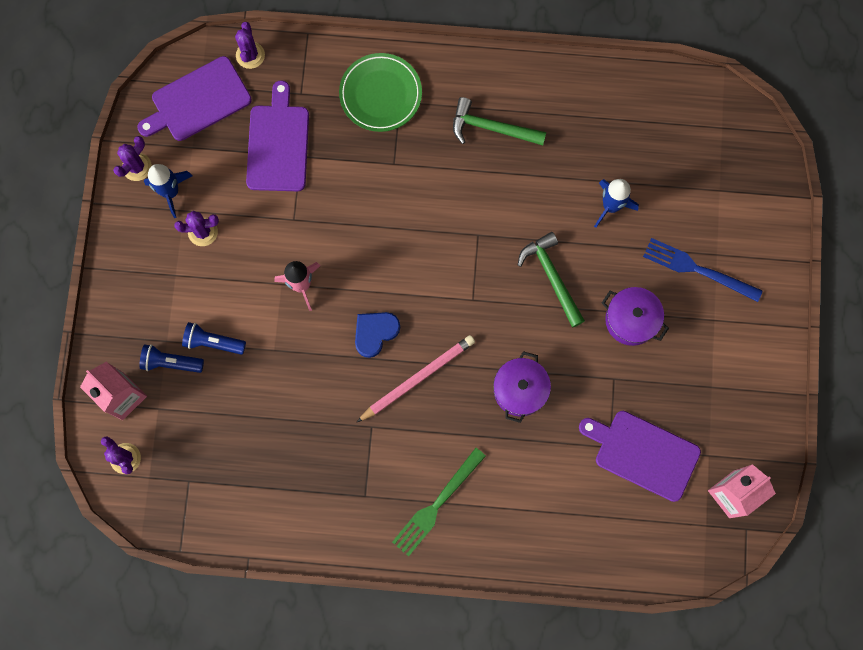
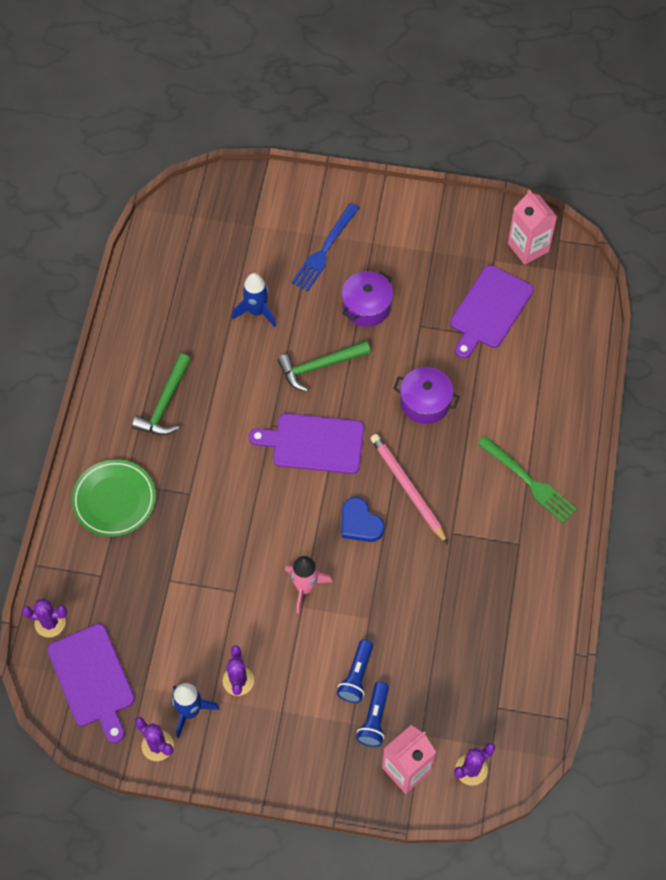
camera: 85 degrees left, 15 degrees down
(278, 144) = (153, 601): purple cutting board -> purple cutting board (314, 443)

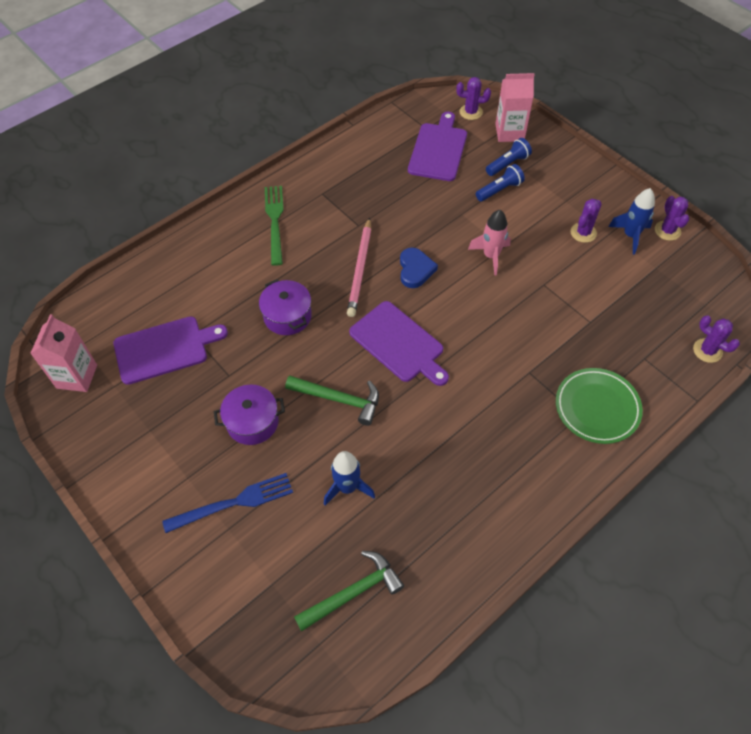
camera: 140 degrees left, 5 degrees down
(92, 679) = (693, 295): purple cutting board -> purple cutting board (438, 150)
(165, 404) = (496, 460): green hammer -> green hammer (353, 592)

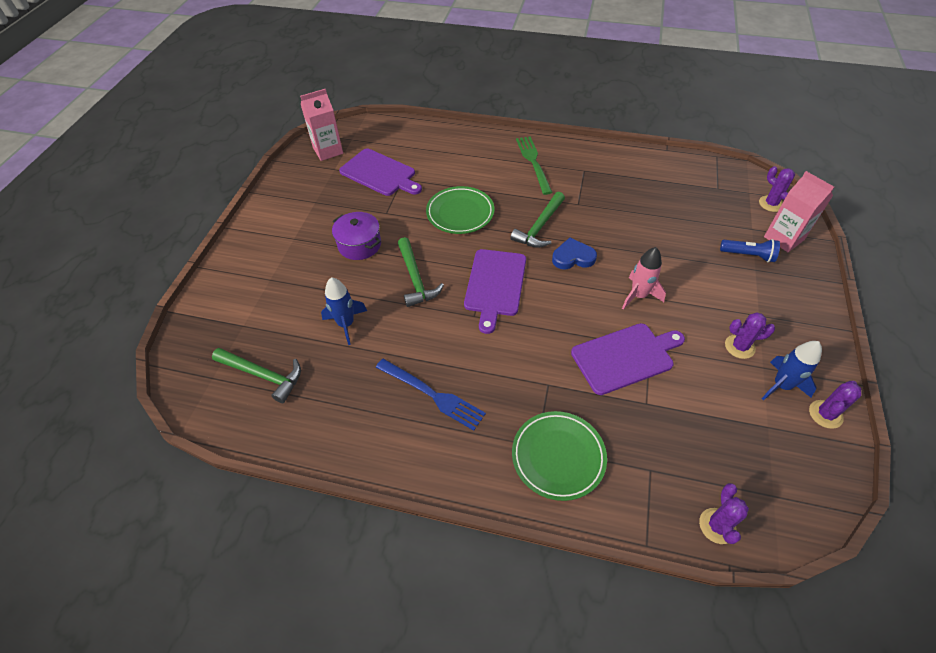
camera: 55 degrees right, 5 degrees down
(235, 502) = (292, 271): blue fork -> blue fork (433, 395)
(274, 220) = (533, 162): green fork -> green fork turned 60 degrees counterclockwise
(287, 316) = (460, 213): purple pot -> green plate
(360, 269) = (539, 227): pink pencil -> green hammer
(415, 270) = (573, 257): blue heart -> blue heart turned 150 degrees counterclockwise
(438, 150) = (705, 206): purple cutting board -> purple cutting board (625, 357)
(499, 190) = (714, 265): blue flashlight -> none

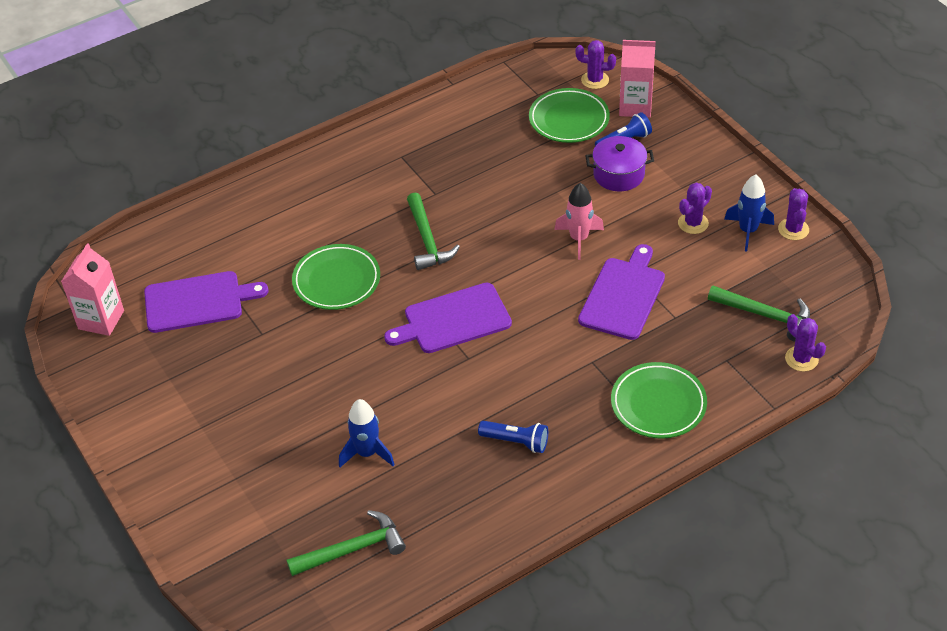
camera: 45 degrees left, 5 degrees down
(359, 245) = (279, 381): purple pot -> purple pot (618, 174)
(415, 279) = (376, 368): green hammer -> green hammer (765, 315)
(433, 395) = (516, 442): blue fork -> blue flashlight
(495, 285) = (453, 319): purple cutting board -> purple cutting board turned 105 degrees clockwise
(533, 162) = (341, 181): green fork -> none
(573, 257) = (489, 246): blue heart -> none
(722, 216) = (569, 119): none -> green plate

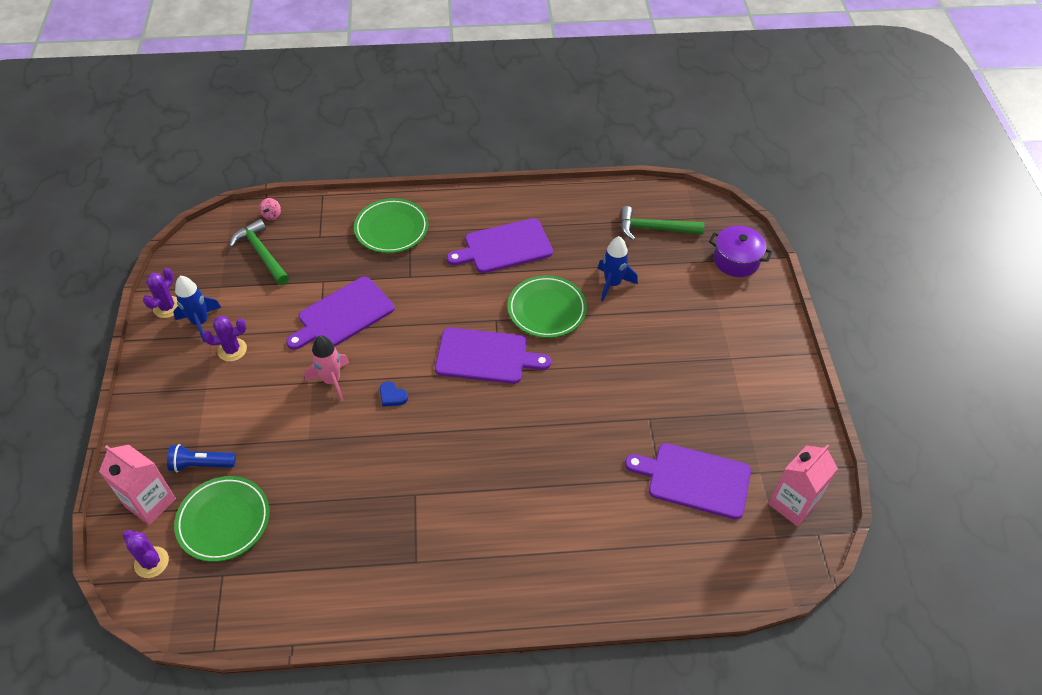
camera: 155 degrees left, 5 degrees up
(336, 281) = (560, 440): green plate -> green plate (547, 309)
(427, 240) = (456, 444): green hammer -> none
(514, 251) = (392, 396): none -> blue heart
(516, 442) = (504, 247): blue flashlight -> purple cutting board
(618, 174) = (241, 429): purple pot -> purple pot (736, 260)
(801, 359) = (272, 215): purple cactus -> pink spinning top

